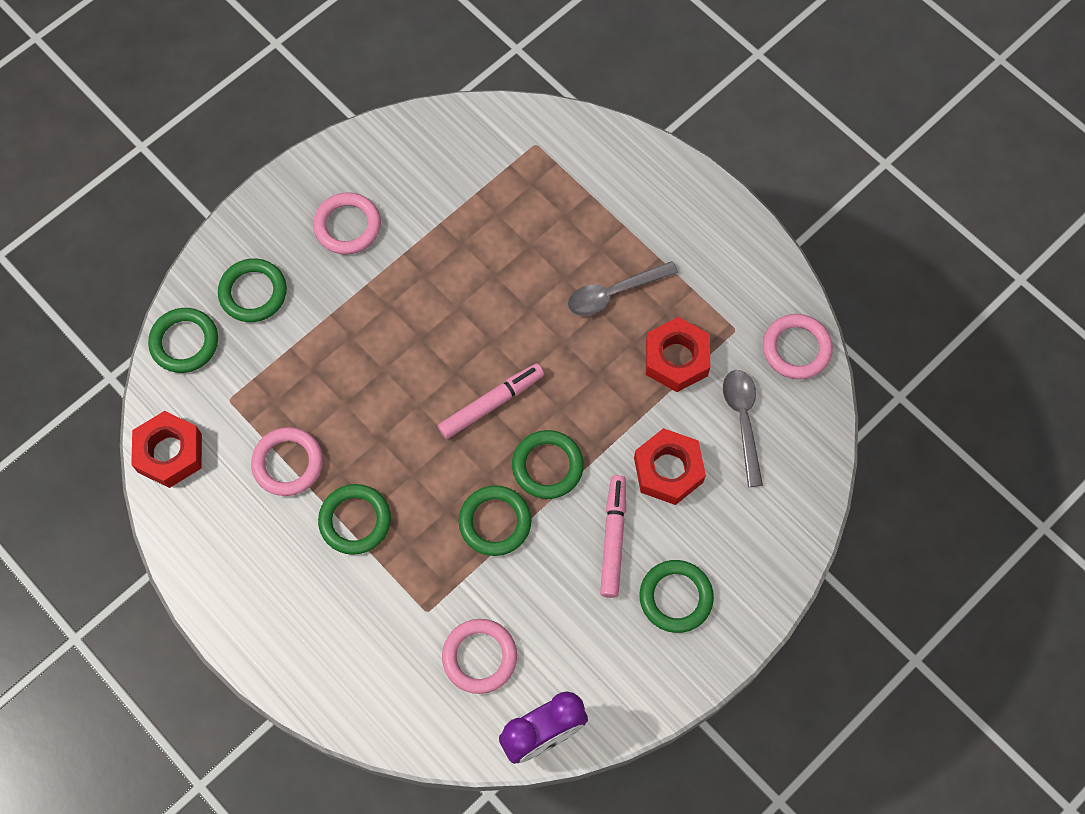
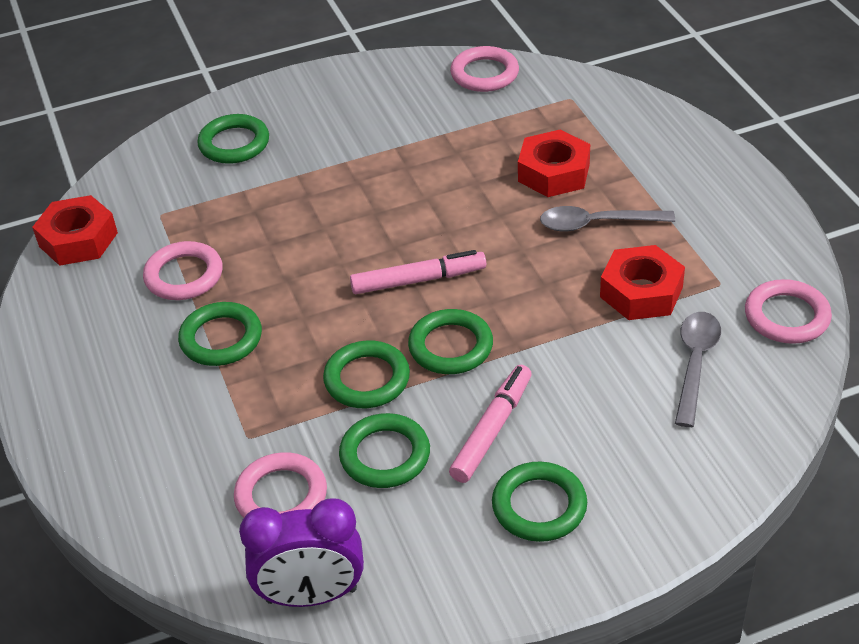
camera: 25 degrees right, 25 degrees down
(184, 342) = (148, 164): green ring -> green ring (385, 455)
(347, 226) = (352, 117): pink ring -> pink ring (484, 74)
(668, 470) = (586, 385): red nut -> red nut (553, 172)

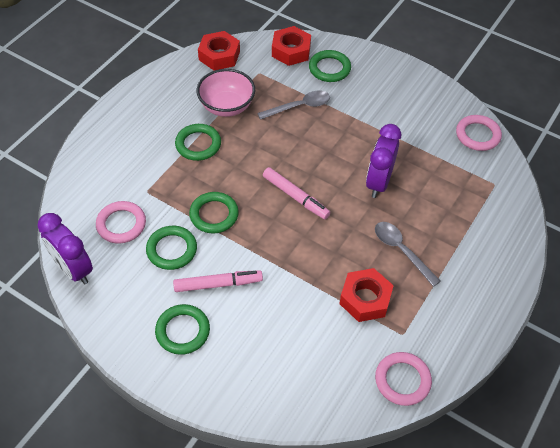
camera: 50 degrees right, 10 degrees up
(184, 275) = (226, 106): pink ring -> pink bowl
(450, 346) = (260, 236): green ring -> none
(472, 192) = (378, 182): none -> purple clock
(553, 172) = (425, 210): red nut -> red nut (291, 51)
(695, 363) = (330, 352): grey spoon -> grey spoon (299, 106)

